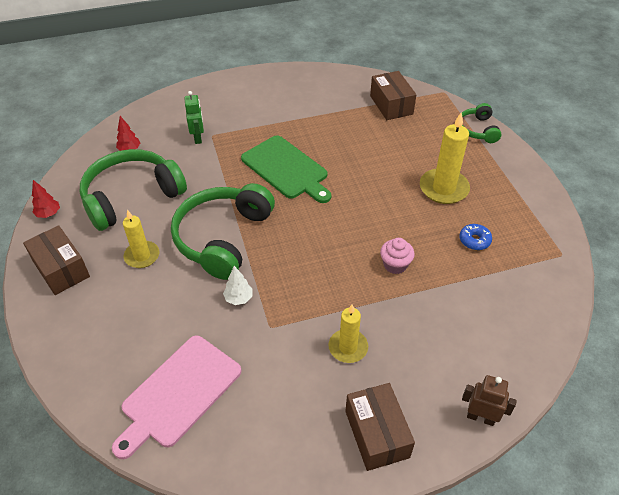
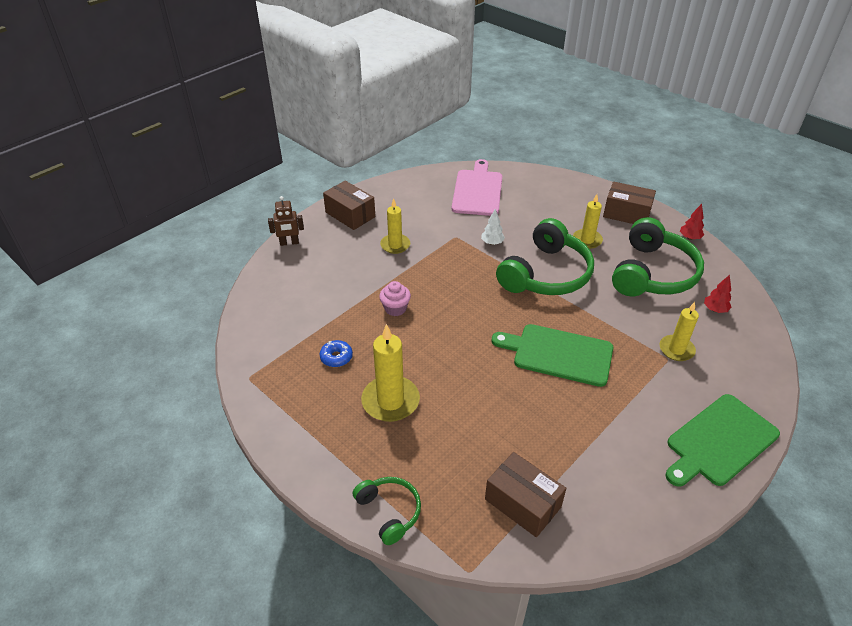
camera: 150 degrees right, 5 degrees down
(198, 138) = (676, 349): green robot -> yellow candle
(223, 238) = (546, 274): green headphones -> green headphones turned 45 degrees clockwise
(243, 87) = (719, 441): none -> green cutting board

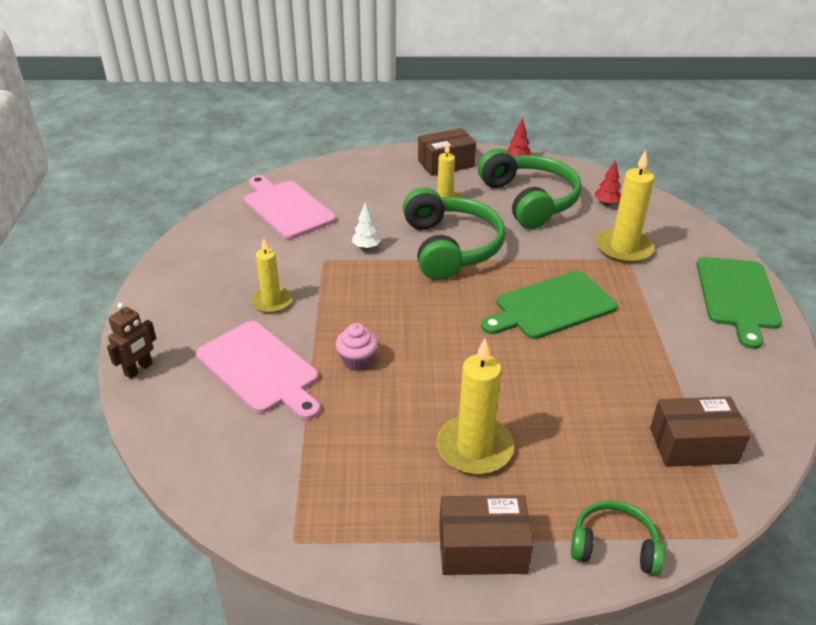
camera: 45 degrees left, 5 degrees down
(336, 357) = (363, 447): blue donut -> none
(342, 280) = (260, 369): none -> pink cutting board
(350, 214) = (176, 300): brown box -> brown box (482, 548)
(676, 349) = (623, 248): yellow candle -> yellow candle, size x1.55

